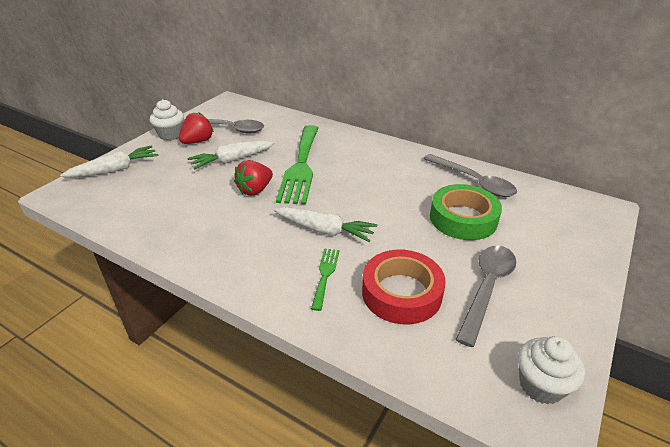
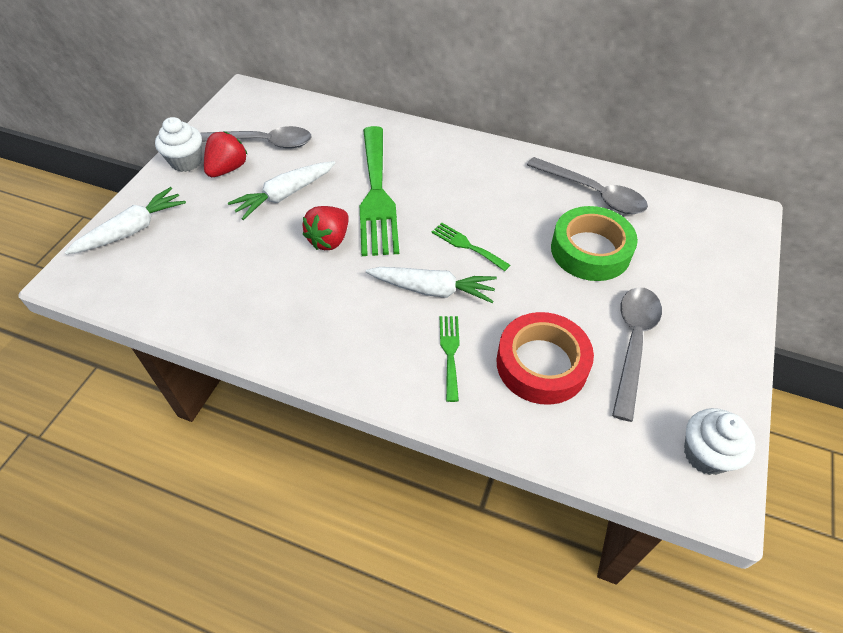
camera: 10 degrees left, 15 degrees up
(361, 204) = (467, 245): none -> green fork

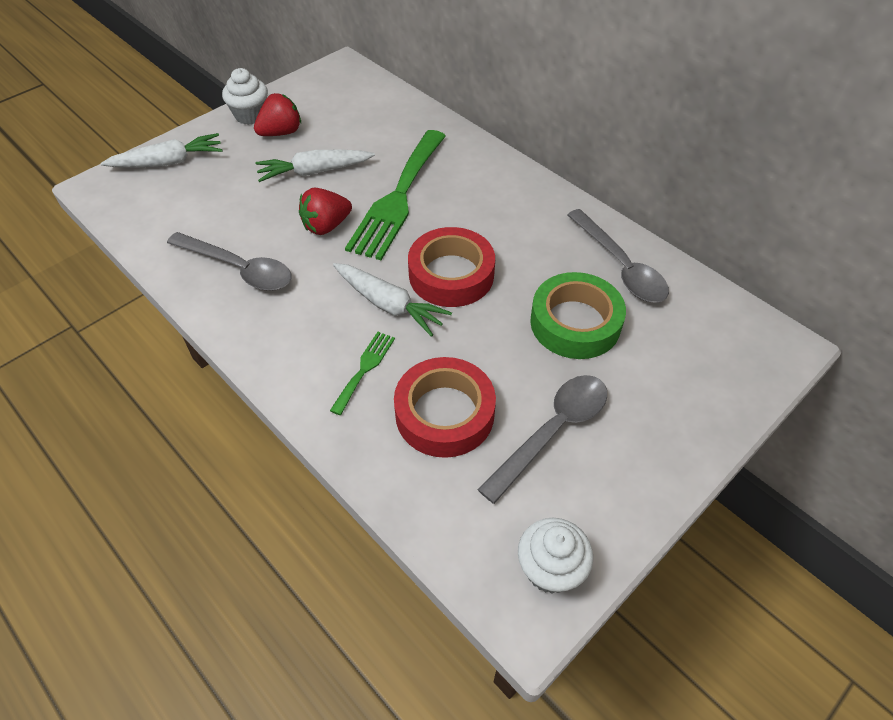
camera: 25 degrees right, 0 degrees up
(262, 143) = (326, 117): grey spoon -> grey spoon (239, 268)
(467, 245) = (451, 274): green fork -> red tape

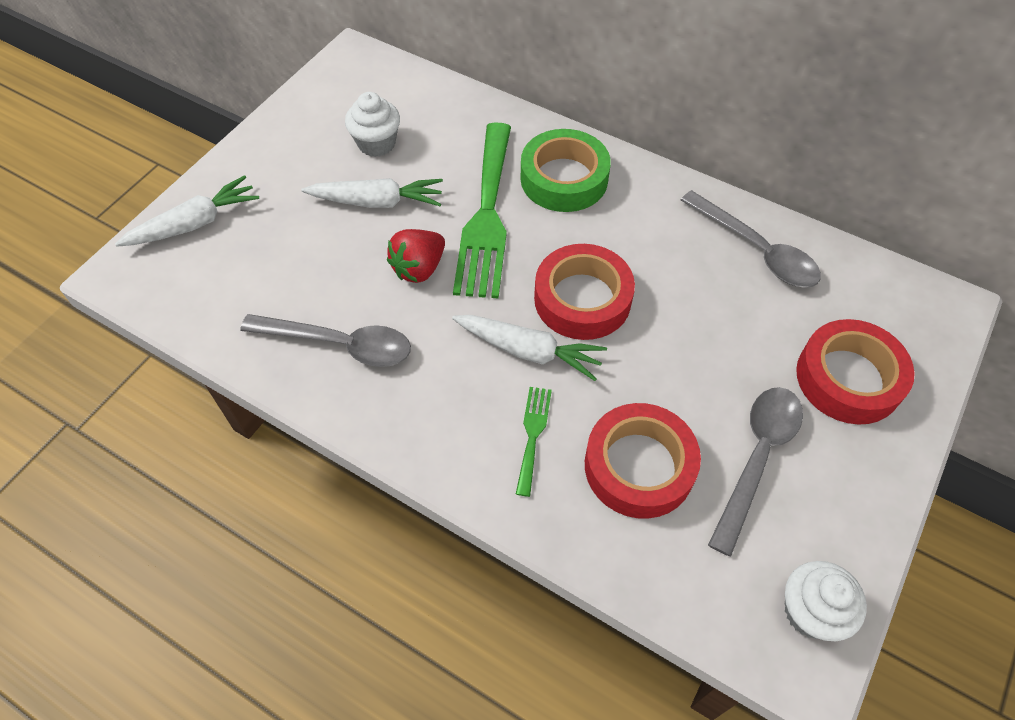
camera: 15 degrees left, 5 degrees up
(250, 115) = (269, 142): white cupcake -> white cupcake (376, 143)
(281, 132) = (315, 158): red strawberry -> none
(314, 172) = (377, 202): white carrot -> white carrot turned 150 degrees counterclockwise
(575, 323) = (734, 327): green tape -> green tape (564, 179)
(664, 385) = (848, 378): none -> red tape

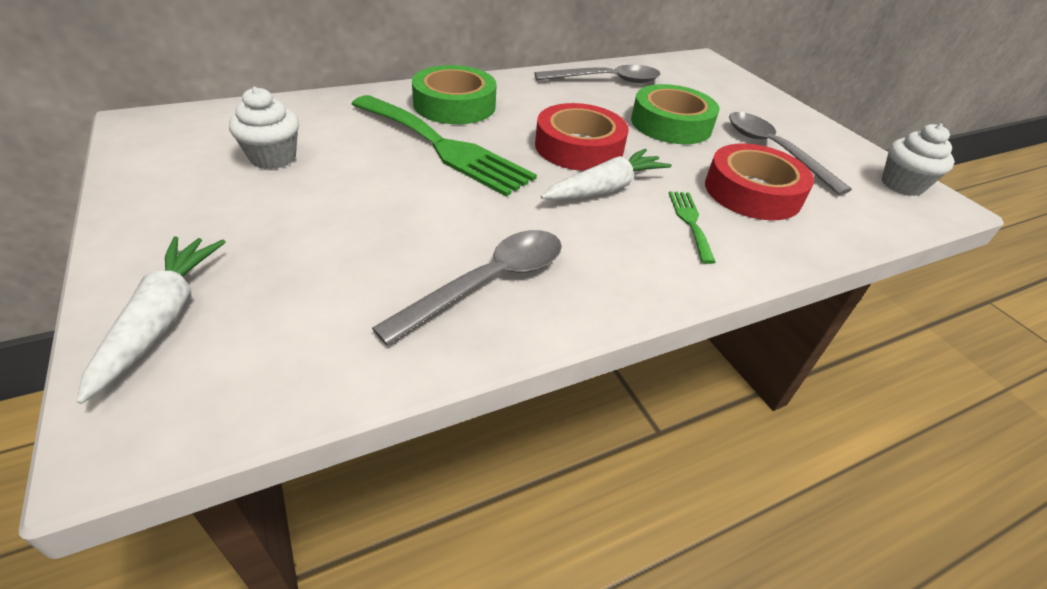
camera: 60 degrees left, 15 degrees down
(377, 202) = (343, 187): white carrot -> none
(419, 268) = (454, 200): red strawberry -> none
(533, 434) = (690, 222): green fork -> green fork turned 45 degrees clockwise
(715, 346) = (671, 124): none -> green tape
(848, 378) = (732, 101): red tape -> none

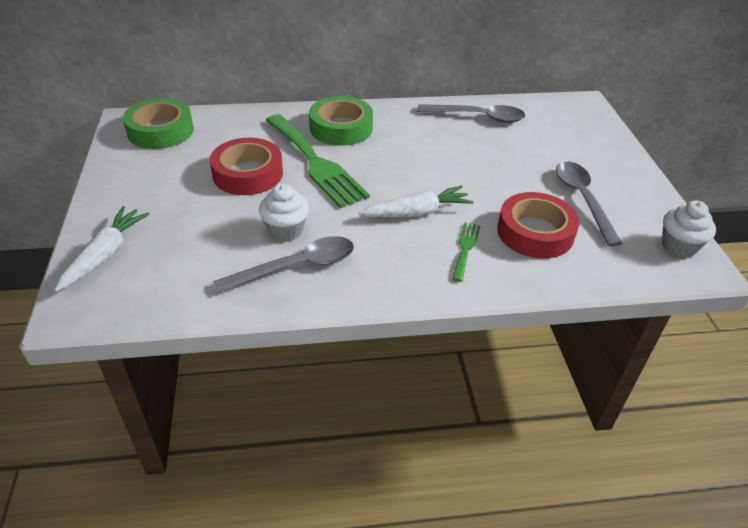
camera: 20 degrees right, 0 degrees up
(273, 158) = (199, 157): white cupcake -> white cupcake (285, 230)
(579, 147) = (417, 176): red tape -> red tape (248, 174)
(671, 124) = (508, 164): green tape -> green tape (160, 131)

